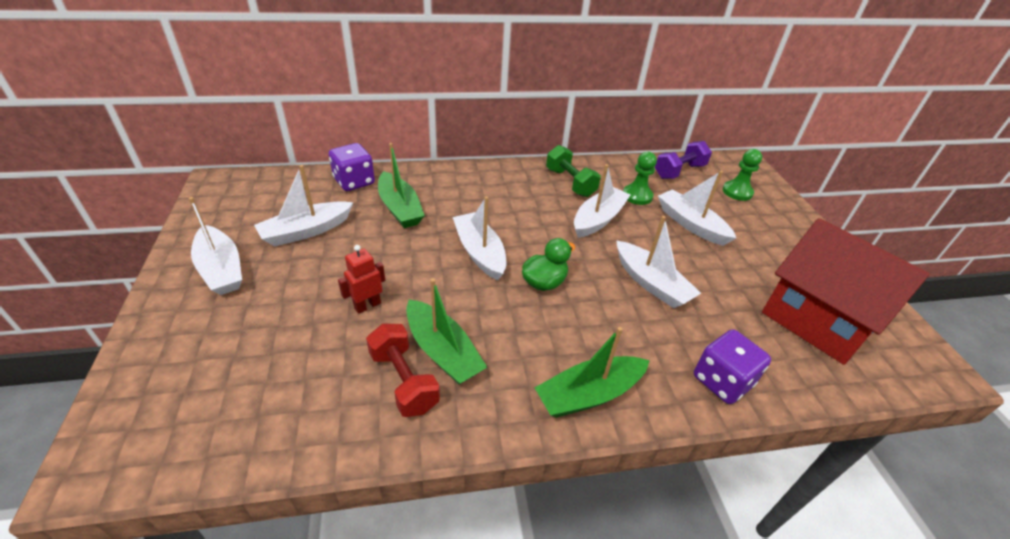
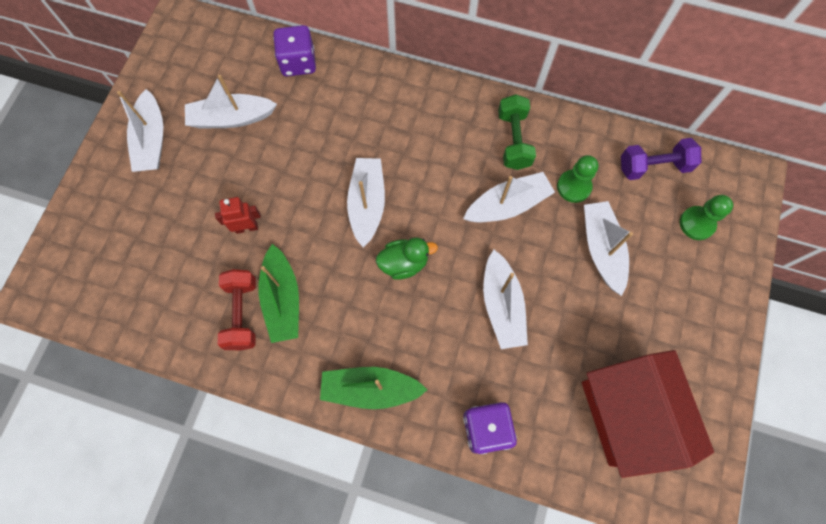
camera: 30 degrees right, 30 degrees up
(400, 208) = (323, 117): green boat -> none

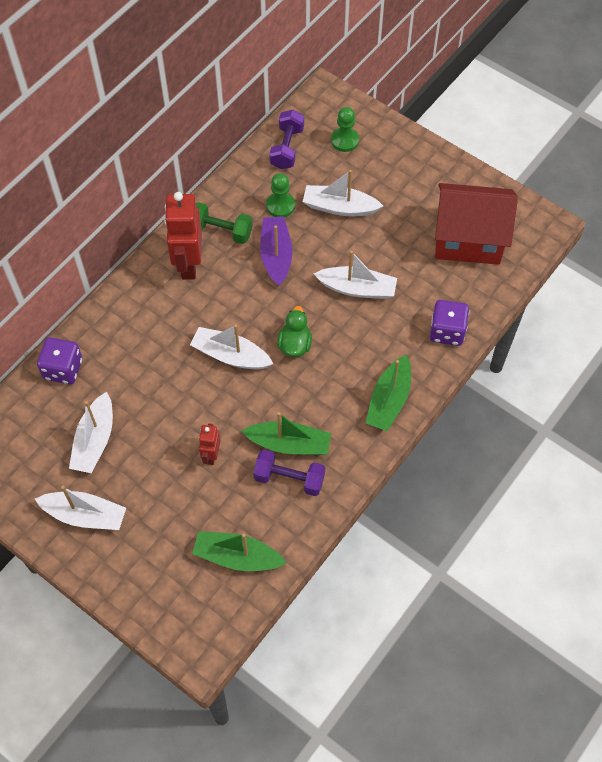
camera: 70 degrees left, 10 degrees down
(142, 293) = (237, 557): none -> green boat
(242, 314) = (289, 479): red dumbbell -> purple dumbbell
(459, 125) = (188, 264): none -> red robot
(507, 205) = (276, 255): white boat -> purple boat

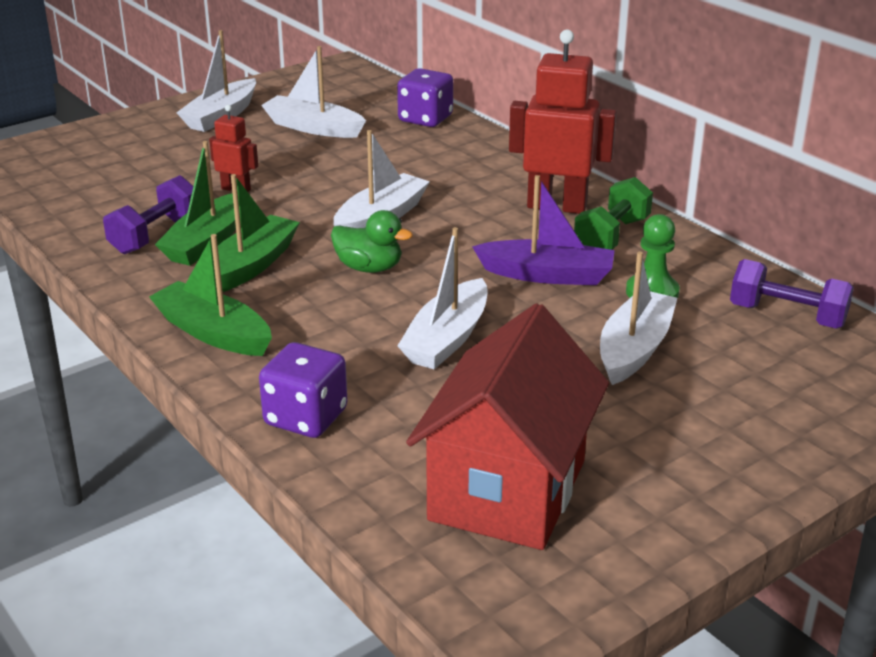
camera: 105 degrees right, 30 degrees down
(237, 557) = (83, 189): green boat -> green boat (251, 266)
(345, 140) = (804, 381): green pawn -> none

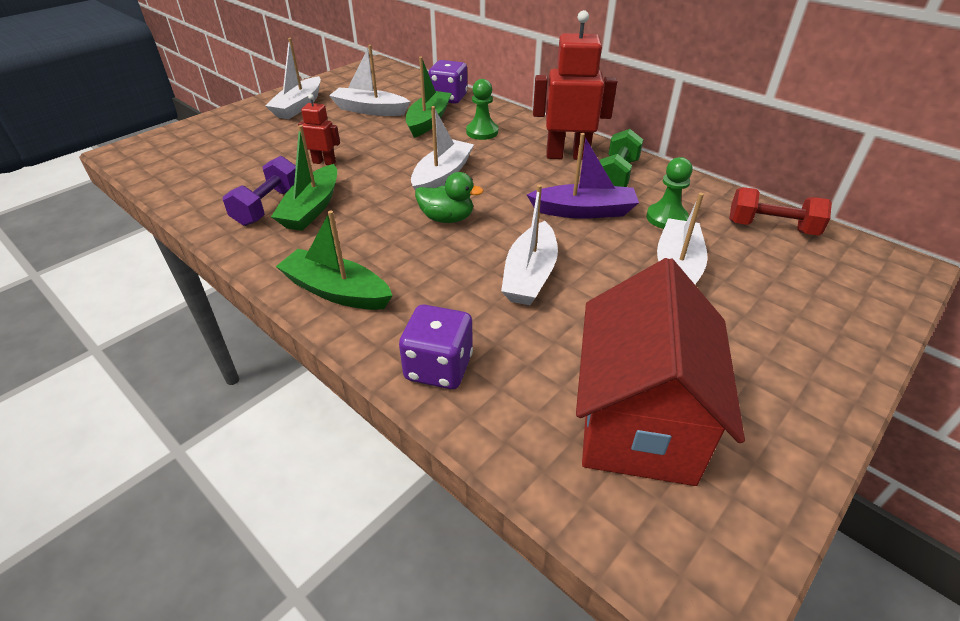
camera: 10 degrees left, 10 degrees up
(251, 266) = (353, 226): green boat -> green boat (428, 121)
(454, 167) = (482, 132): none -> green pawn
(787, 316) = (771, 228): purple dumbbell -> red dumbbell

